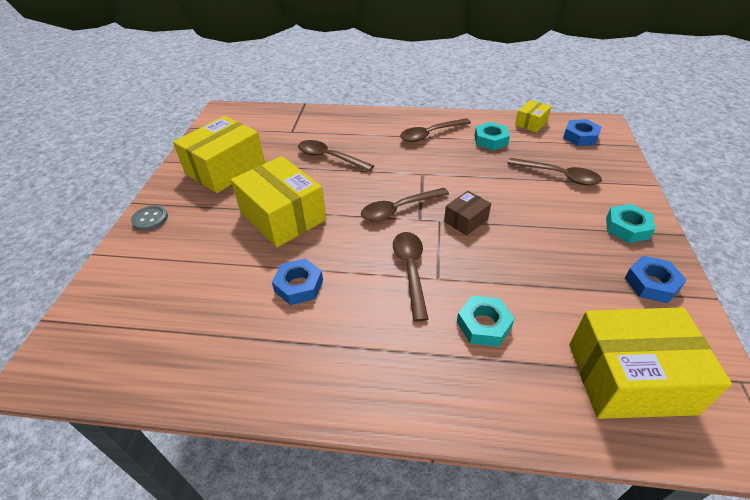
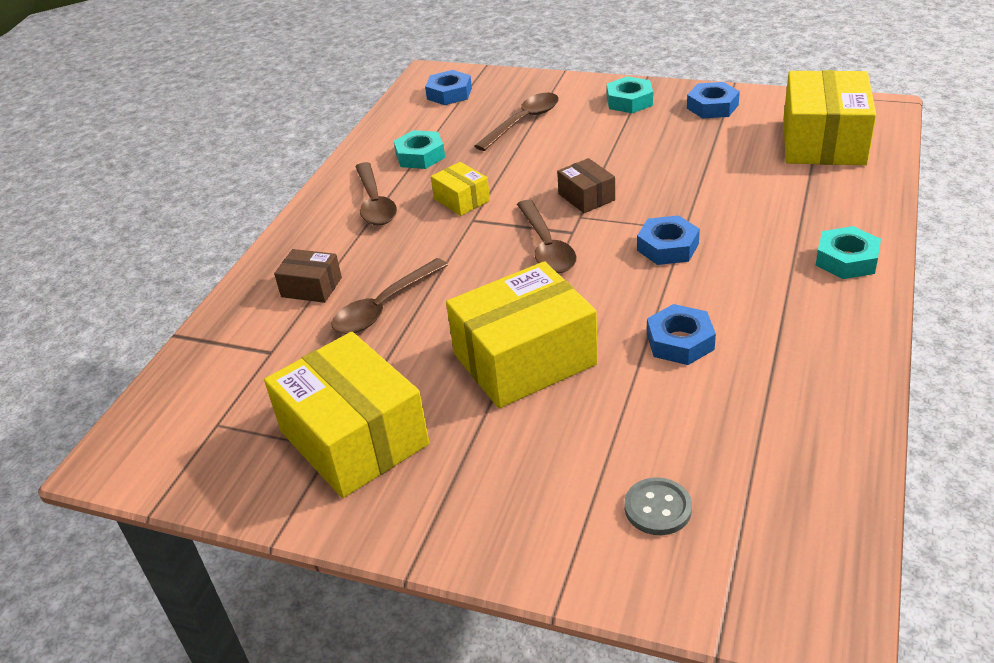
camera: 75 degrees left, 5 degrees down
(150, 219) = (474, 535): grey button -> grey button (657, 508)
(344, 131) = (311, 287): none -> brown box
(410, 270) = (667, 247): brown spoon -> blue nut
(484, 325) = (758, 207): turquoise nut -> turquoise nut (846, 260)
(531, 123) = (397, 120): yellow box -> yellow box (461, 200)

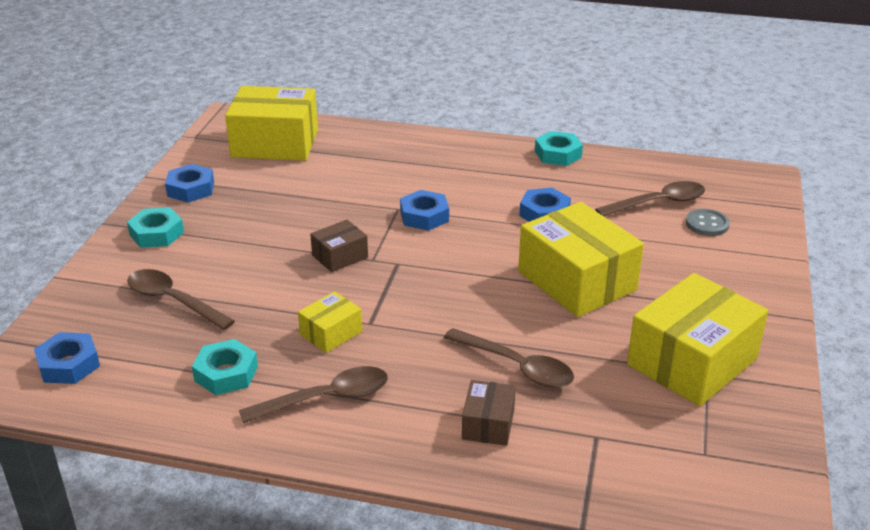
camera: 100 degrees left, 5 degrees down
(546, 246) = (420, 276): brown spoon -> brown spoon (658, 203)
(846, 260) = (443, 147): turquoise nut -> turquoise nut (558, 154)

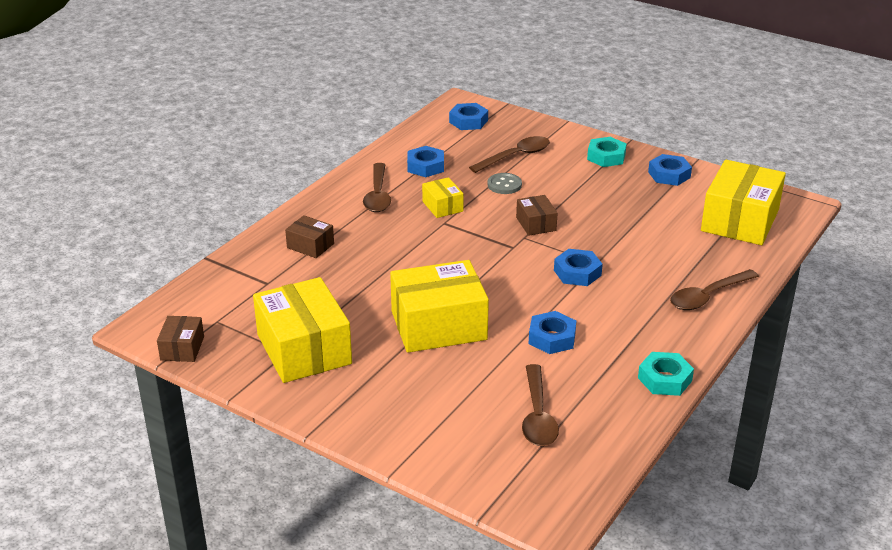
camera: 110 degrees right, 0 degrees up
(226, 373) = (425, 166): turquoise nut -> blue nut
(516, 366) = (356, 270): brown spoon -> brown spoon (708, 296)
(707, 224) = (483, 434): grey button -> grey button (504, 185)
(778, 463) = (182, 348): none -> brown box

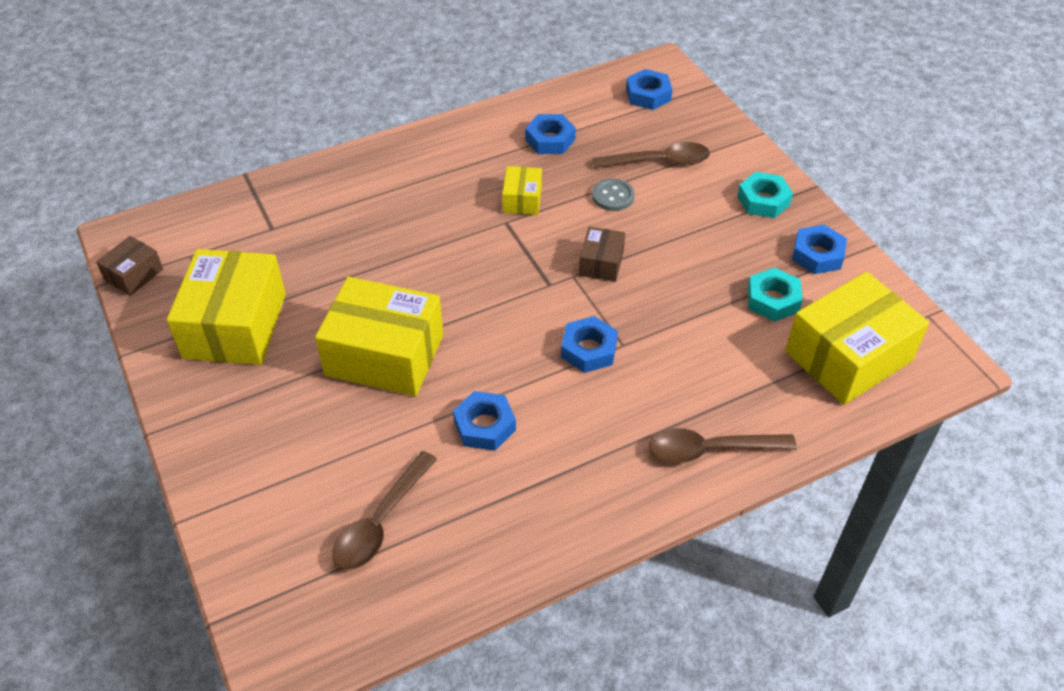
camera: 30 degrees right, 15 degrees up
(310, 246) = (350, 198): brown box -> none
(378, 195) = (469, 159): brown spoon -> none
(665, 379) = (557, 542): turquoise nut -> turquoise nut (773, 300)

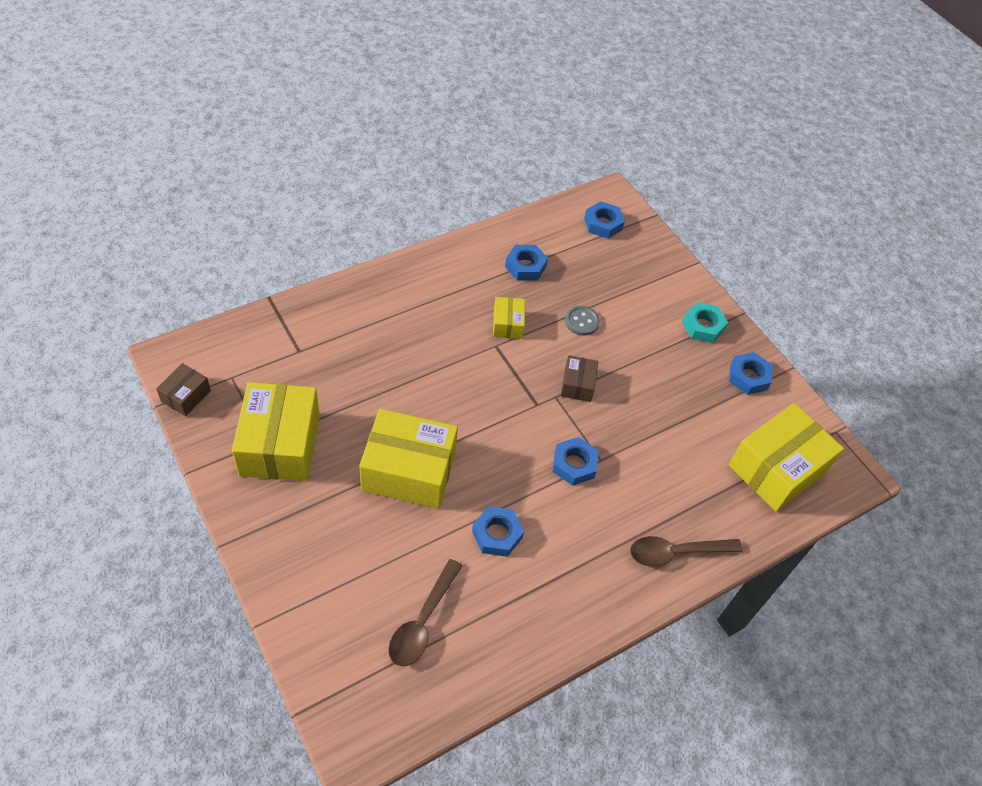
camera: 10 degrees left, 5 degrees up
(659, 161) = (617, 288): brown spoon -> none
(773, 300) = (716, 418): turquoise nut -> none

